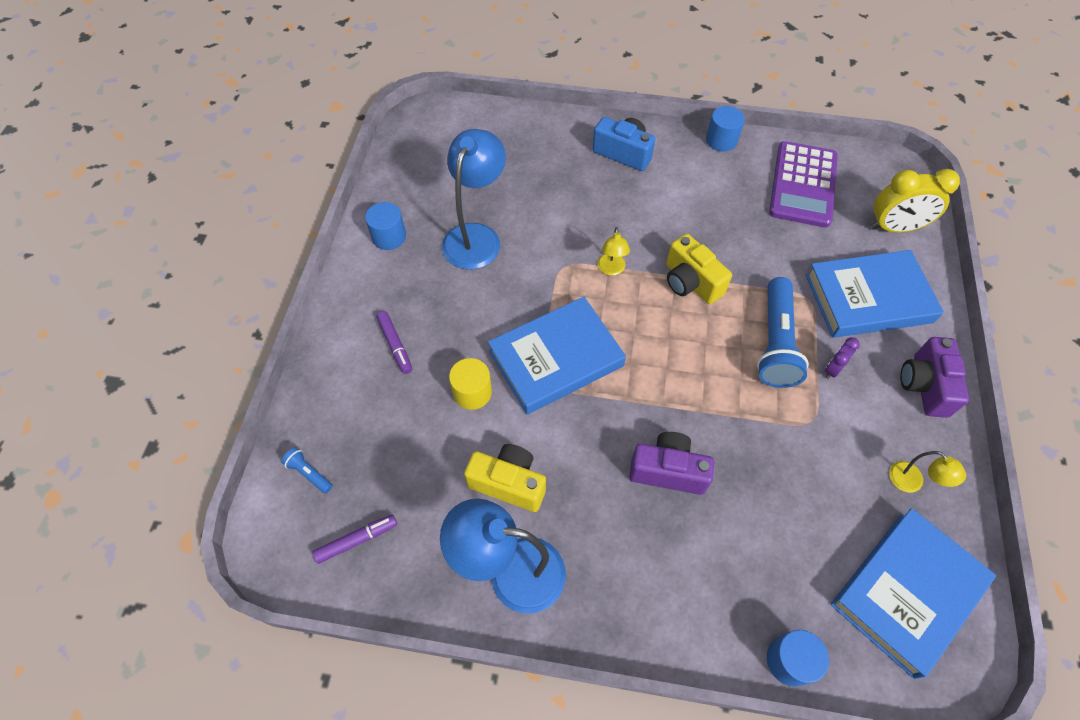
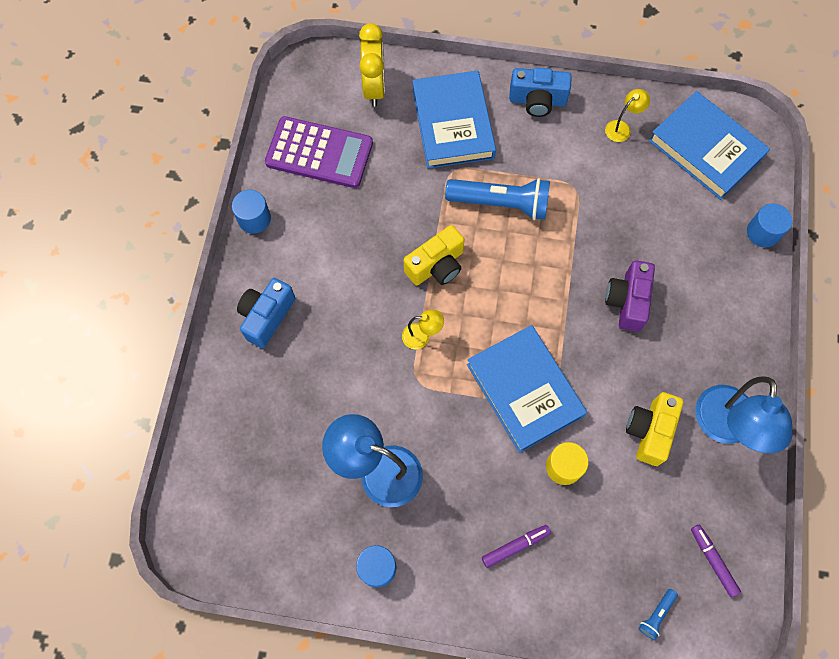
camera: 90 degrees left, 10 degrees up
(832, 369) = (525, 164): purple clock -> none
(924, 385) = (537, 101): purple camera -> blue camera

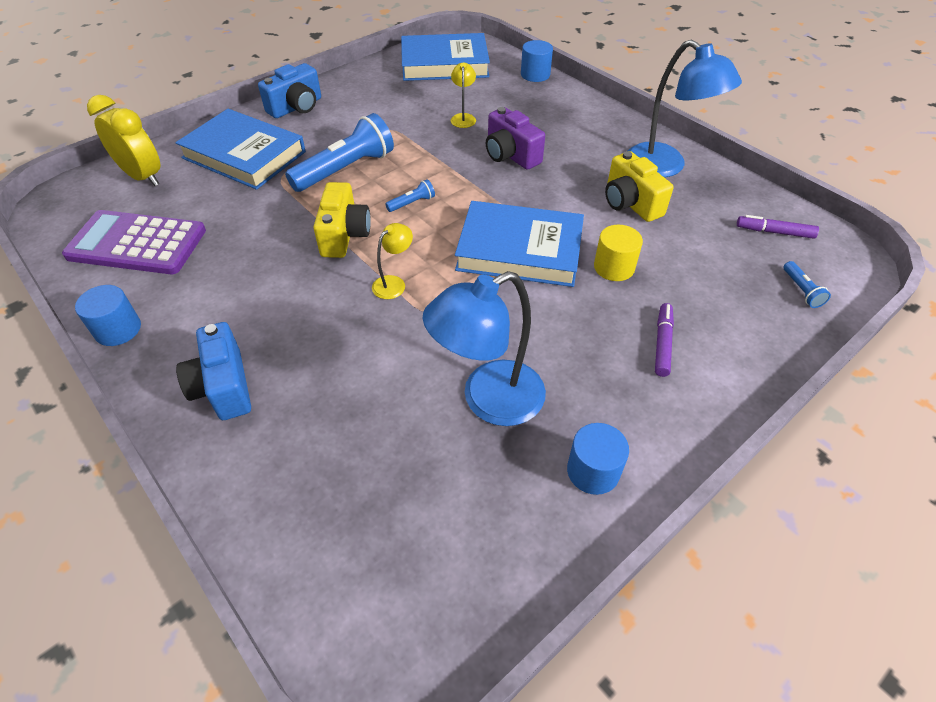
camera: 50 degrees left, 20 degrees down
(319, 153) = (137, 243): purple calculator -> purple calculator turned 135 degrees counterclockwise
(507, 280) = (412, 203): none -> blue flashlight
(622, 128) = (377, 85): yellow lamp -> yellow lamp (463, 118)

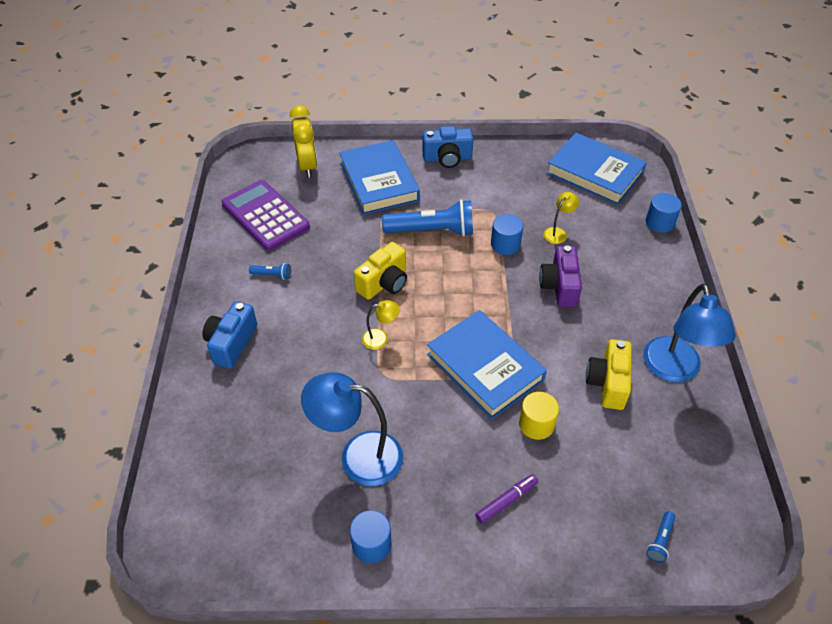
camera: 40 degrees right, 0 degrees up
(118, 329) = (211, 270): blue cylinder -> blue cylinder (505, 244)
(412, 203) = (449, 285): blue flashlight -> blue flashlight (272, 275)
(774, 232) = (699, 482): purple marker -> none

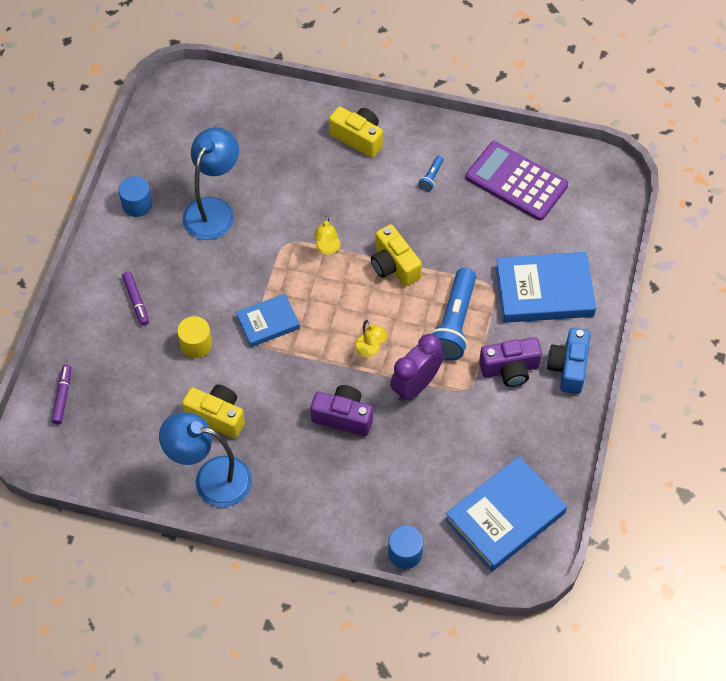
camera: 105 degrees right, 10 degrees up
(231, 343) = (358, 138): blue camera -> yellow camera
(265, 215) = (516, 181): purple calculator -> purple calculator turned 120 degrees counterclockwise
(307, 166) = (587, 229): yellow clock -> none
(463, 190) = (510, 369): none -> purple camera
(485, 367) = (268, 322): blue book -> blue book, size x0.58
(505, 244) = (415, 385): blue cylinder -> purple clock
(558, 232) = (418, 442): yellow lamp -> yellow lamp (370, 350)
(660, 540) = (62, 397): blue flashlight -> purple marker

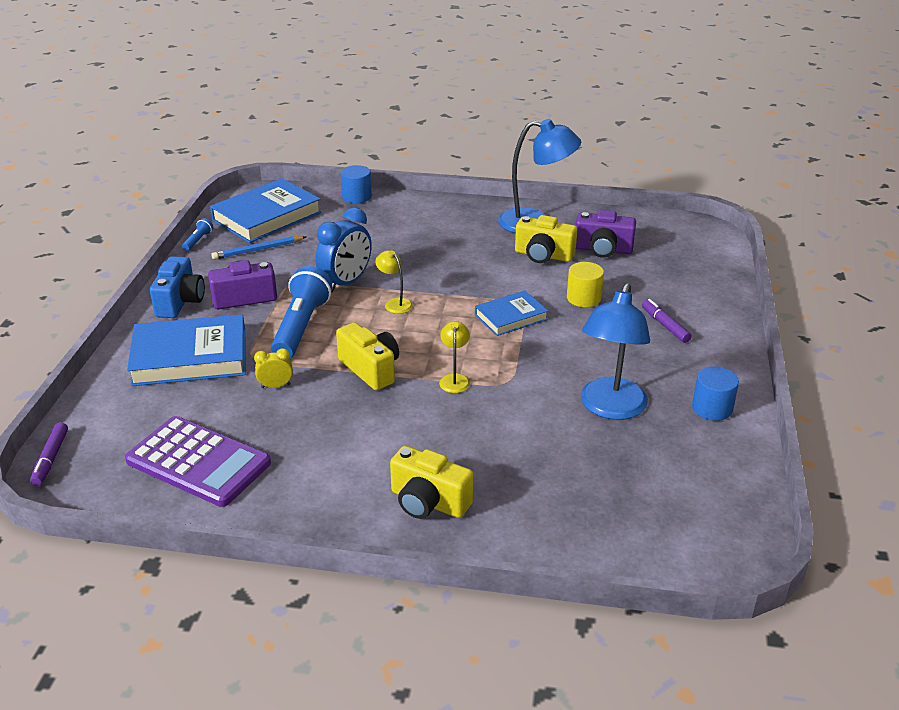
camera: 175 degrees right, 25 degrees down
(62, 397) = (701, 259): purple marker -> purple marker (51, 459)
(343, 417) = (419, 260): purple camera -> purple camera (603, 249)
(415, 385) = (346, 282): purple clock -> blue clock
(431, 177) = (319, 460): blue flashlight -> blue flashlight (198, 241)
(469, 252) = (275, 386): none -> yellow clock
(507, 449) = (258, 250): none -> blue pencil

